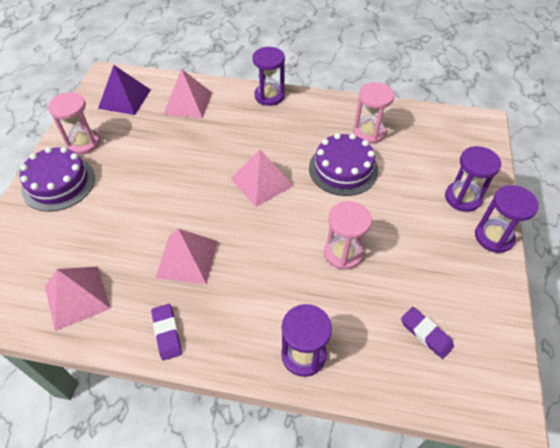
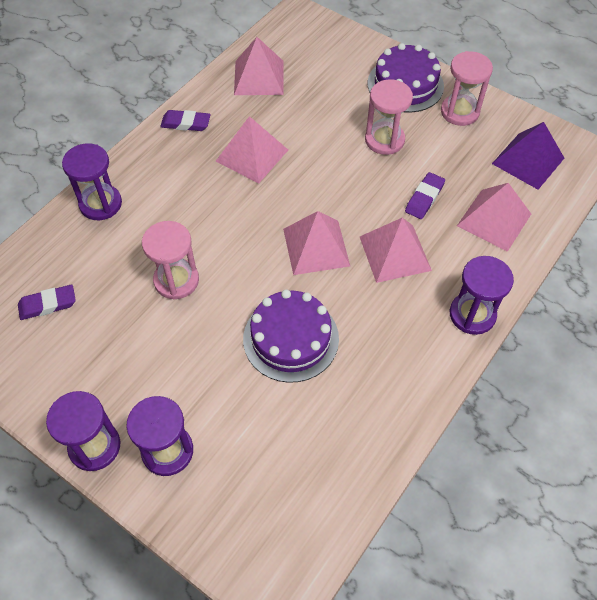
camera: 115 degrees right, 5 degrees up
(185, 139) = (424, 198): none -> purple eraser
(243, 140) = (395, 253): none -> pink pyramid
(368, 132) = (340, 403): pink hourglass -> pink hourglass (384, 140)

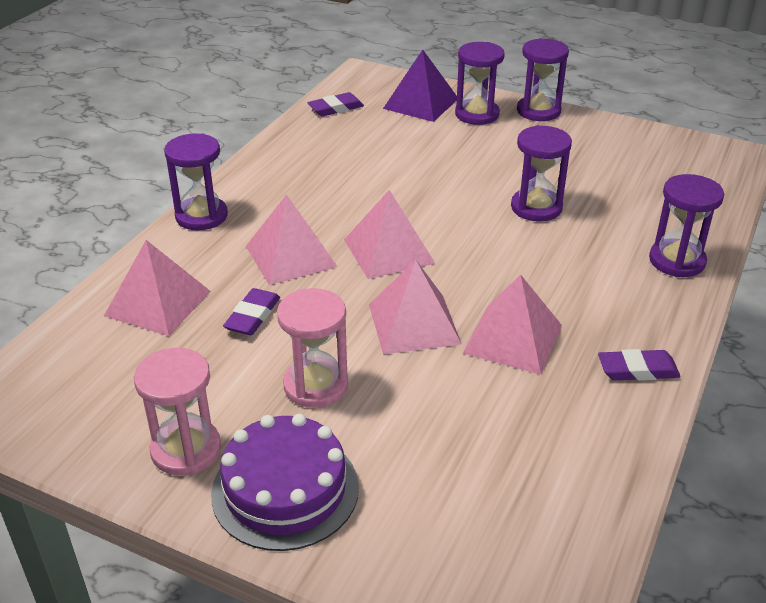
camera: 170 degrees right, 20 degrees down
(48, 304) = (655, 178): purple eraser -> purple eraser (336, 108)
(176, 280) = (536, 207): pink hourglass -> purple hourglass
(259, 77) = (561, 466): pink pyramid -> pink pyramid (414, 324)
(291, 338) = (394, 181): purple cake -> none
(528, 161) = (86, 383): purple pyramid -> purple pyramid (421, 103)

